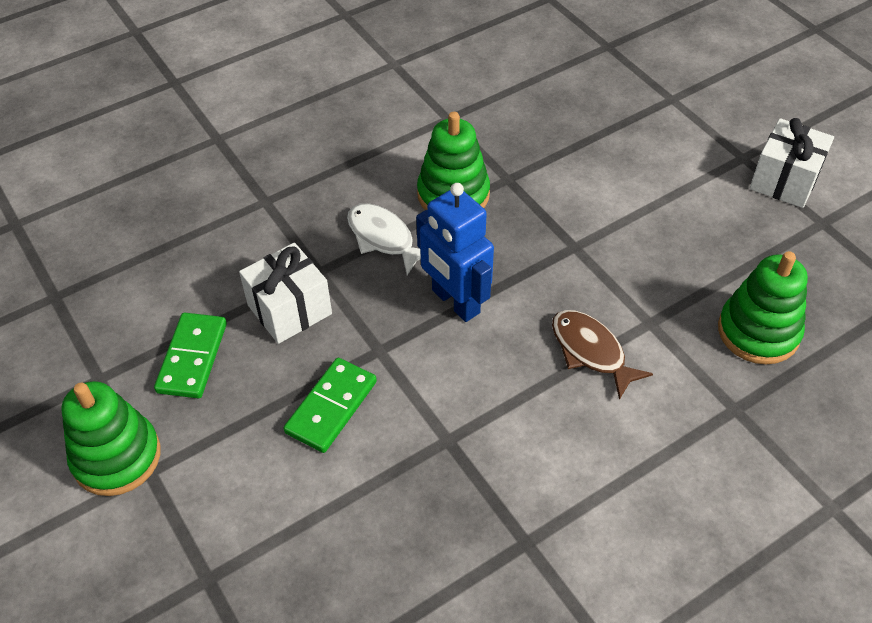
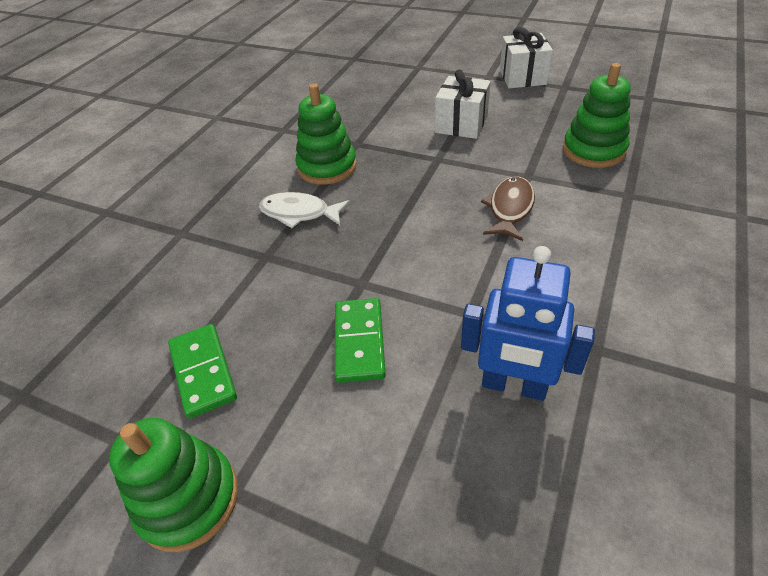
camera: 30 degrees left, 5 degrees down
(289, 309) = (263, 293): white gift -> white gift (461, 124)
(455, 302) = (389, 226): blue robot -> blue robot (513, 386)
(591, 351) = (510, 209): brown fish -> brown fish turned 90 degrees clockwise

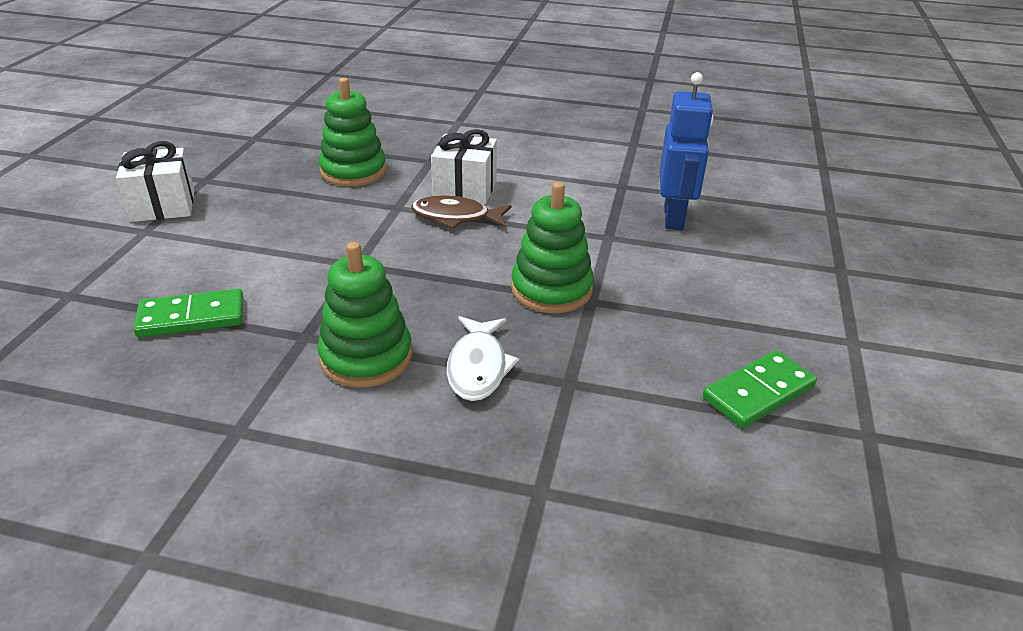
camera: 105 degrees left, 10 degrees down
(188, 499) = (879, 366): green stacking toy -> green stacking toy (551, 289)
(359, 342) = (668, 293): green domino -> green domino (191, 317)
(461, 124) = (275, 249): white gift -> white gift (465, 189)

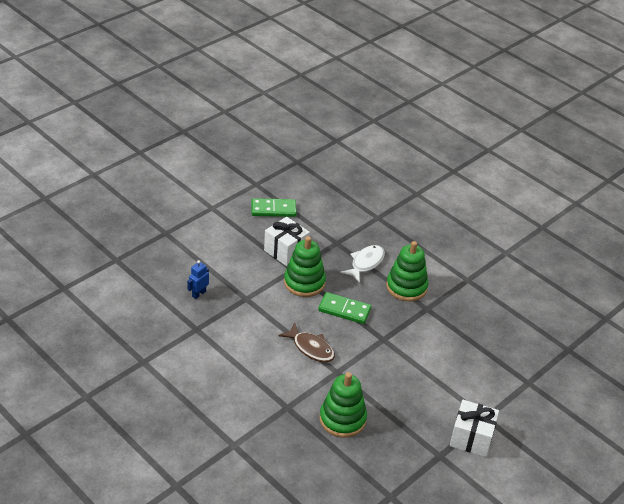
camera: 150 degrees left, 5 degrees up
(191, 317) = (472, 341): green domino -> green domino (344, 310)
(465, 189) = (287, 369): white gift -> white gift (286, 251)
(674, 218) = (198, 294): blue robot -> blue robot, size x0.52

